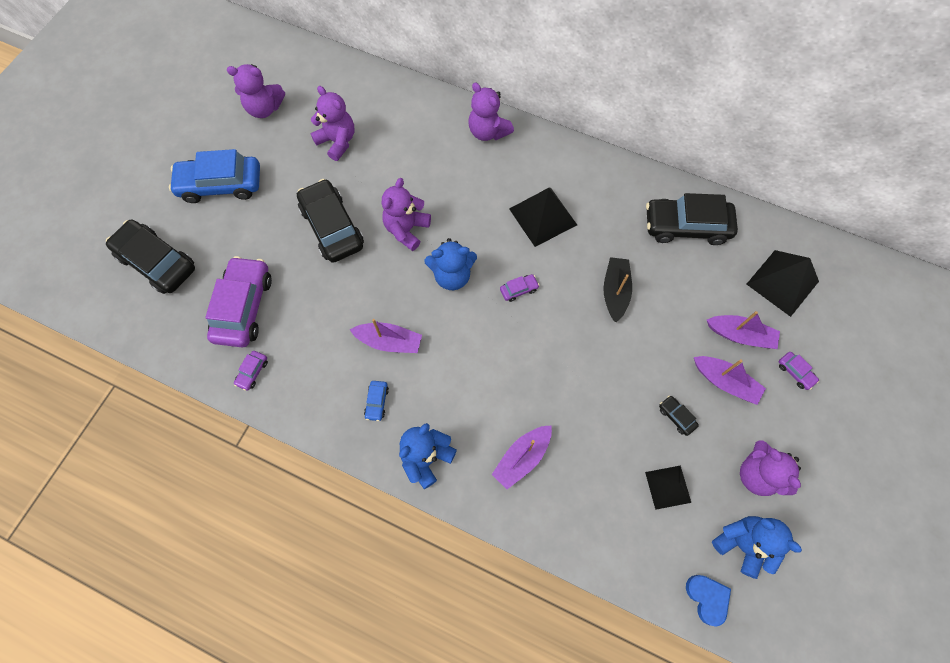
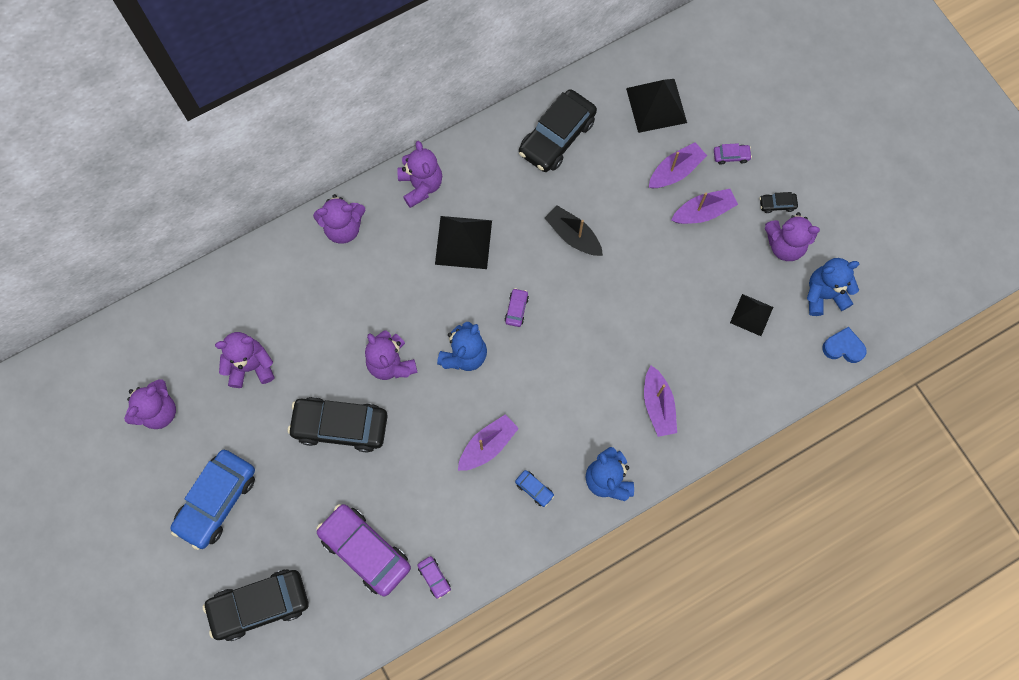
camera: 55 degrees left, 5 degrees up
(563, 159) = (421, 185): none -> purple teddy bear
(676, 416) = (705, 268): black car -> black car (777, 204)

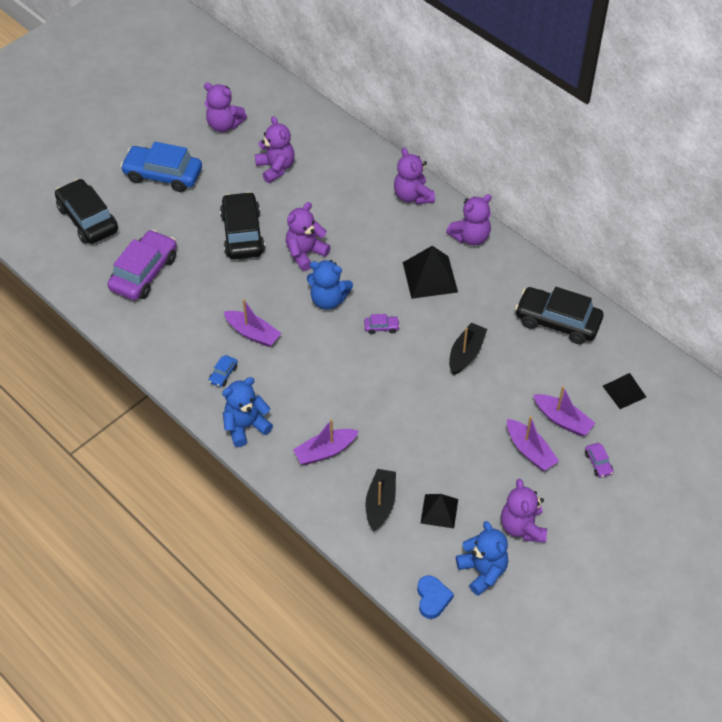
camera: 75 degrees right, 20 degrees down
(434, 577) = (132, 322): purple car -> none
(656, 105) = (624, 391): black pyramid -> black pyramid, size x0.63
(731, 367) = (380, 504): none -> black boat
(777, 204) = (563, 512): black car -> none

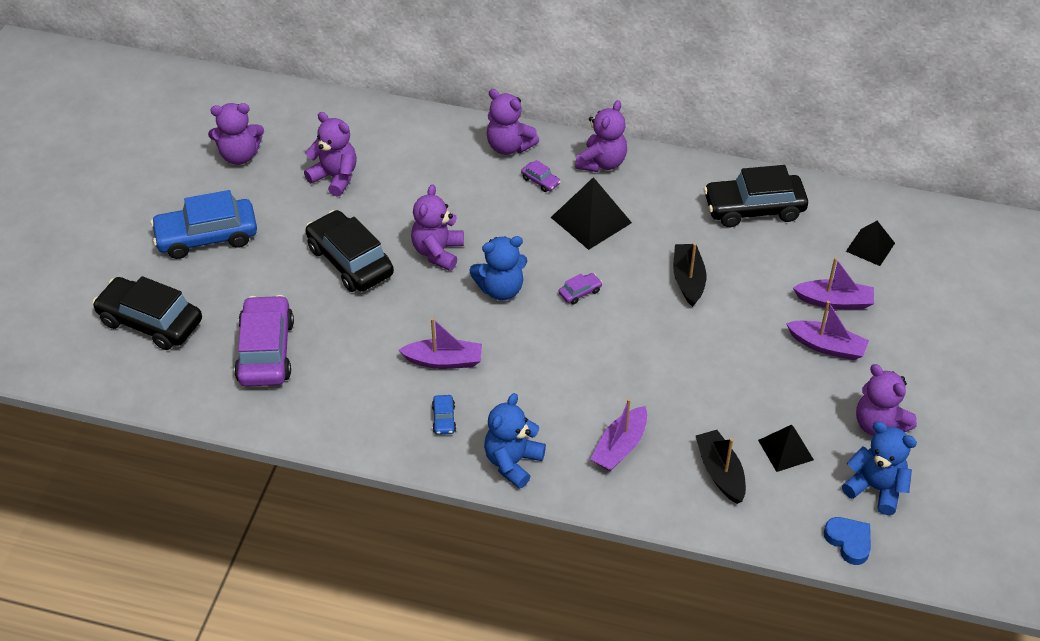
camera: 30 degrees left, 5 degrees down
(598, 463) = (901, 327): purple car -> purple car (540, 181)

